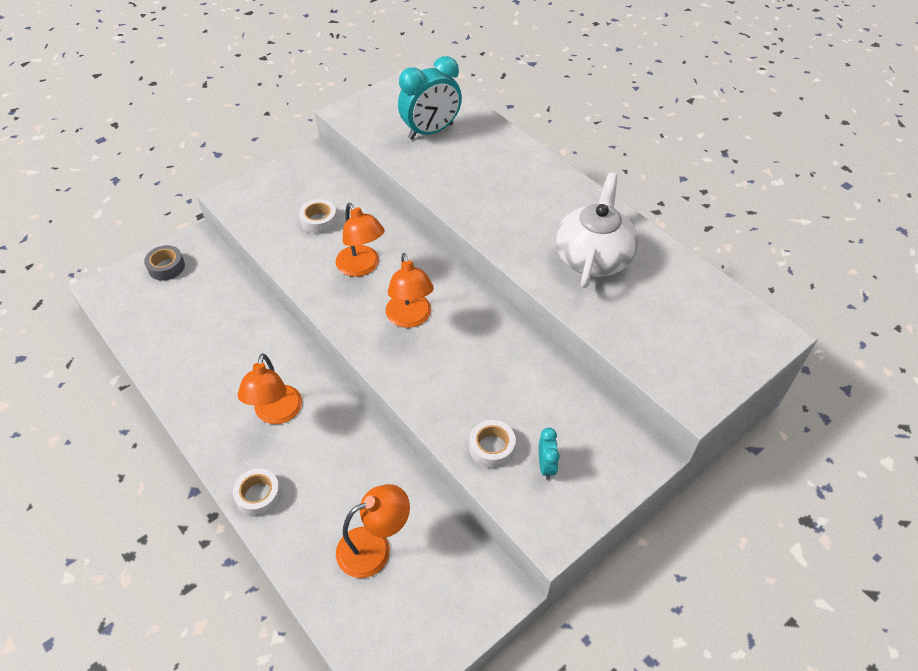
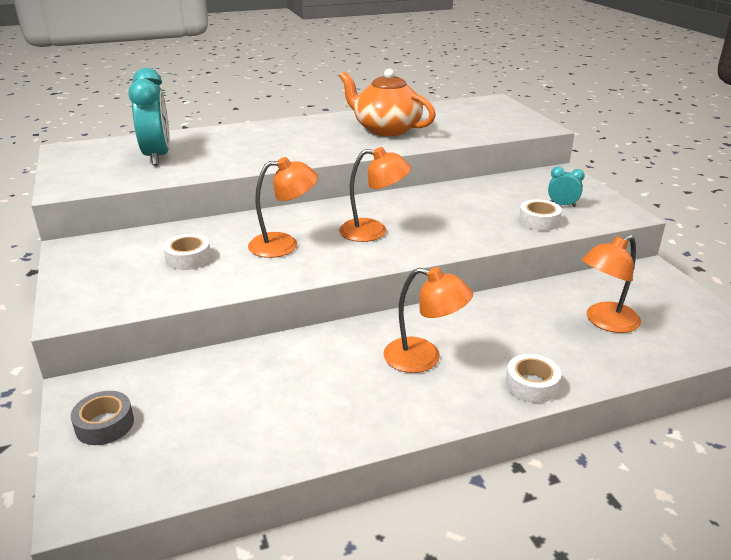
camera: 70 degrees left, 20 degrees down
(374, 547) = (605, 322): orange lamp -> orange lamp turned 120 degrees counterclockwise
(593, 257) = (386, 129): white teapot -> orange teapot

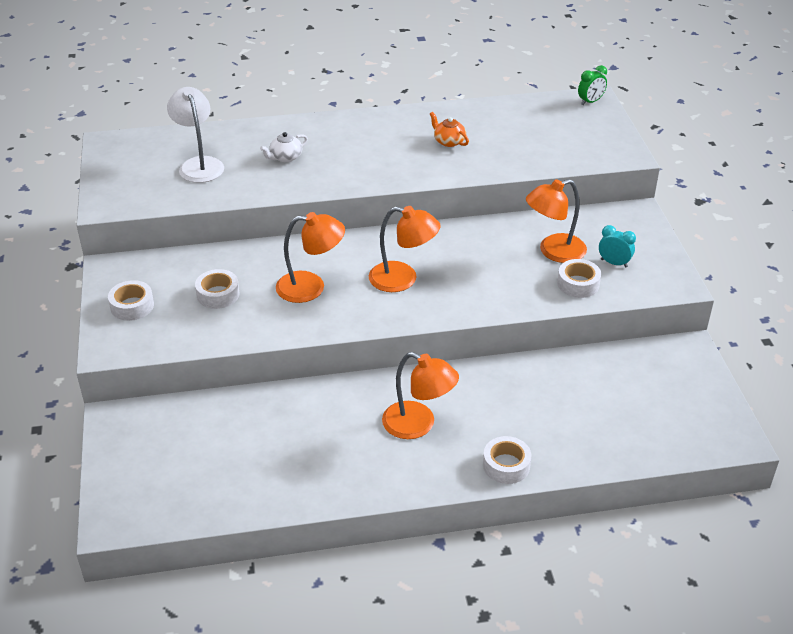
camera: 10 degrees right, 10 degrees up
(95, 275) = (132, 306): none -> white tape
(105, 424) = (133, 454): grey tape -> none
(157, 156) = (199, 164): turquoise clock -> white lamp
(240, 147) = (285, 157): none -> white teapot
(386, 129) = (448, 141): orange teapot -> orange teapot, size x0.42
(493, 102) = (590, 102): none -> green clock
(605, 322) = (607, 406): orange lamp -> orange lamp (553, 251)

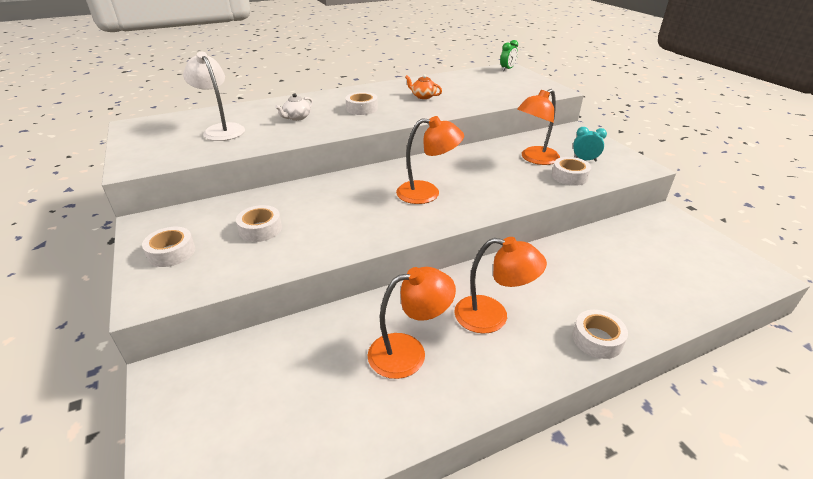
camera: 15 degrees left, 5 degrees down
(311, 287) = (348, 210): orange lamp -> orange lamp (409, 352)
(365, 153) = (362, 108): none -> white tape

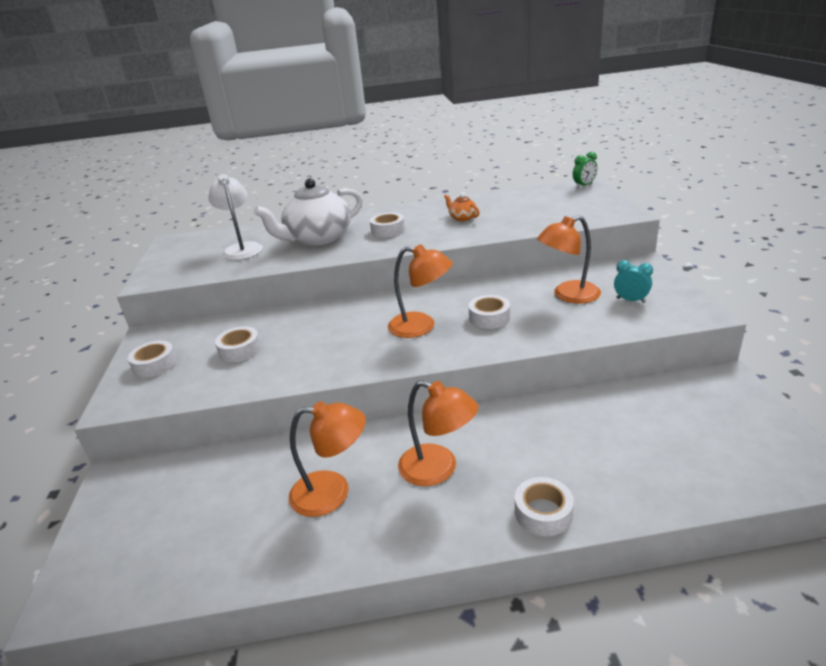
camera: 20 degrees right, 5 degrees down
(297, 117) = (318, 238): white teapot -> white teapot, size x2.36
(569, 176) = (598, 319): white tape -> white tape (489, 318)

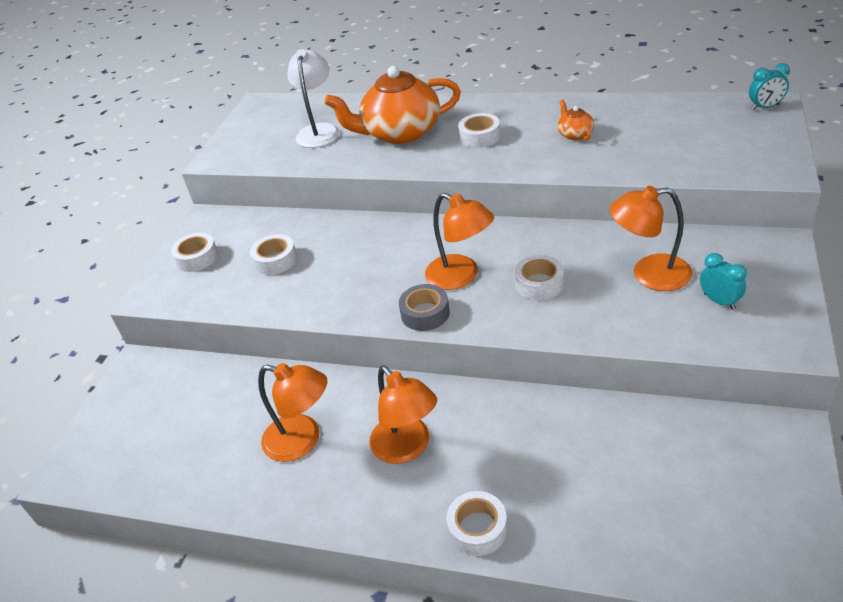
camera: 25 degrees right, 10 degrees up
(318, 238) = (400, 132): white teapot -> orange teapot
(407, 356) = (425, 313): none -> grey tape
(584, 186) = (765, 107): green clock -> turquoise clock

